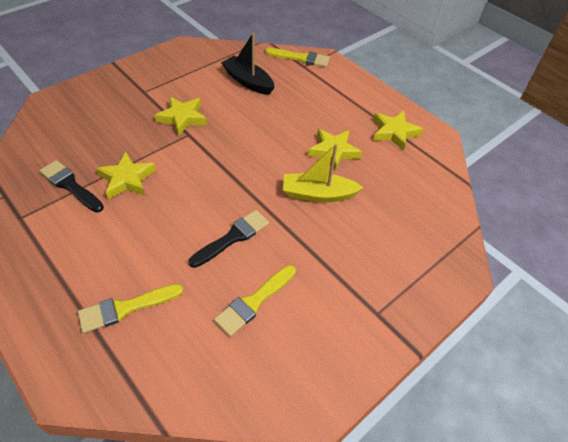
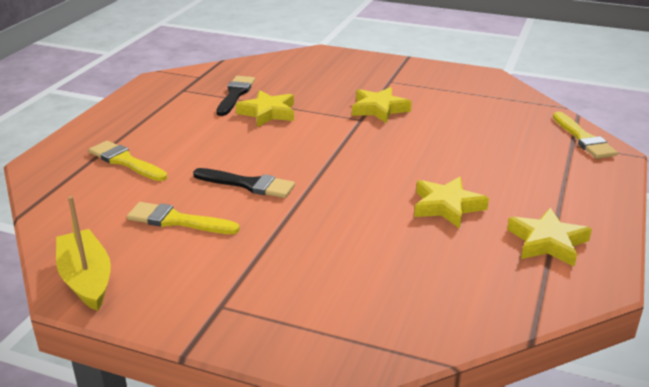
camera: 65 degrees right, 20 degrees down
(248, 81) = (487, 122): black boat -> none
(318, 194) = (363, 216): yellow boat -> yellow boat (86, 279)

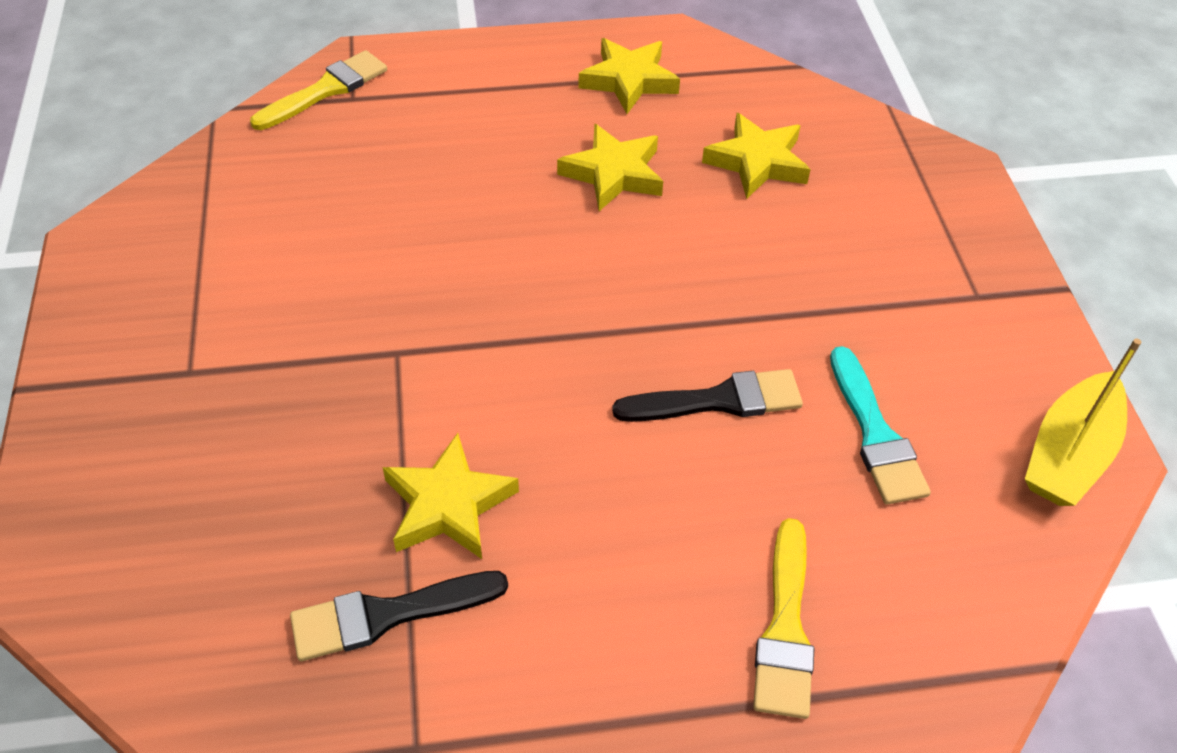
camera: 120 degrees left, 20 degrees up
(177, 220) = (875, 434): yellow brush -> turquoise brush
(248, 184) = (718, 400): black brush -> black brush turned 90 degrees clockwise
(379, 109) = (339, 341): yellow star -> yellow star (757, 162)

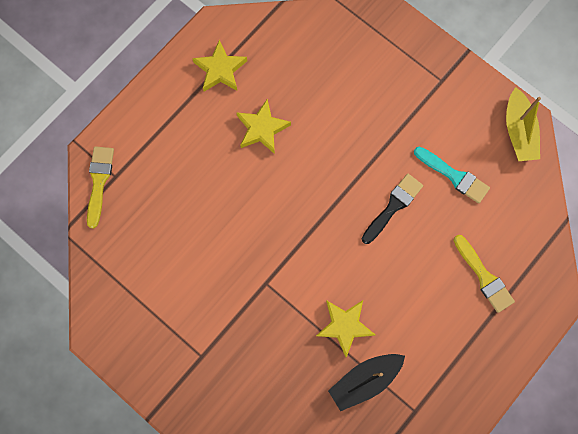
camera: 40 degrees left, 25 degrees up
(387, 615) = (365, 380): black brush -> black boat
(757, 162) = (311, 75): yellow star -> none

